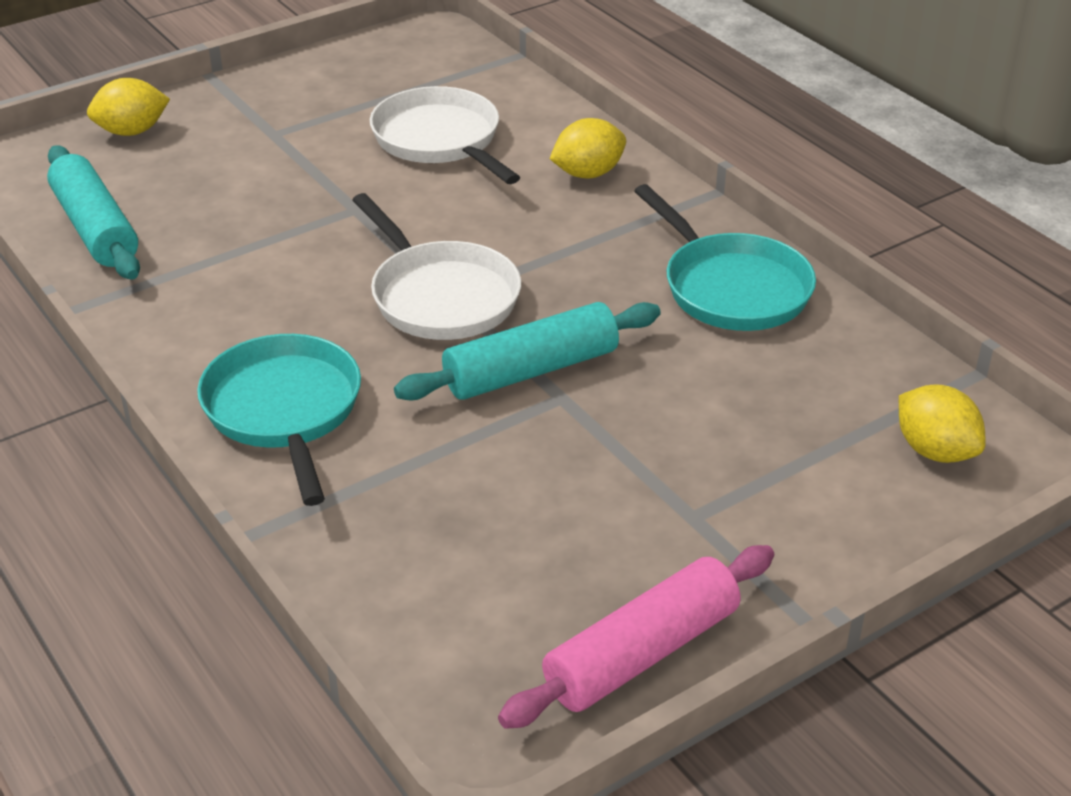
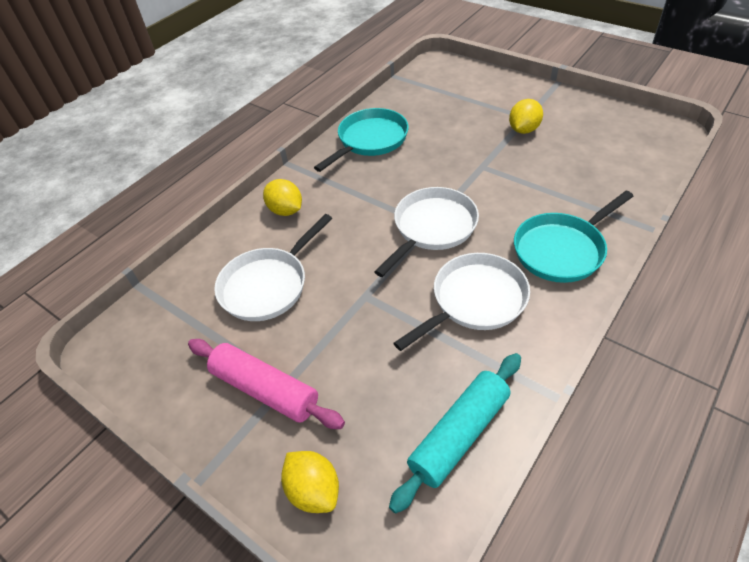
camera: 105 degrees left, 10 degrees up
(264, 294) = (474, 301): none -> white pan
(531, 370) = (470, 180): turquoise rolling pin -> none
(642, 653) = (603, 111): pink rolling pin -> pink rolling pin (265, 389)
(935, 451) = (447, 77): yellow lemon -> yellow lemon (523, 130)

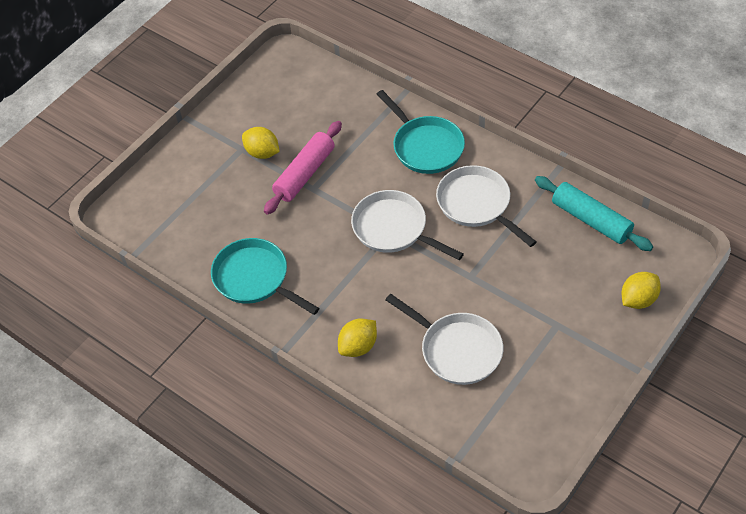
camera: 90 degrees left, 5 degrees up
(265, 389) = (563, 338): pink rolling pin -> pink rolling pin (304, 174)

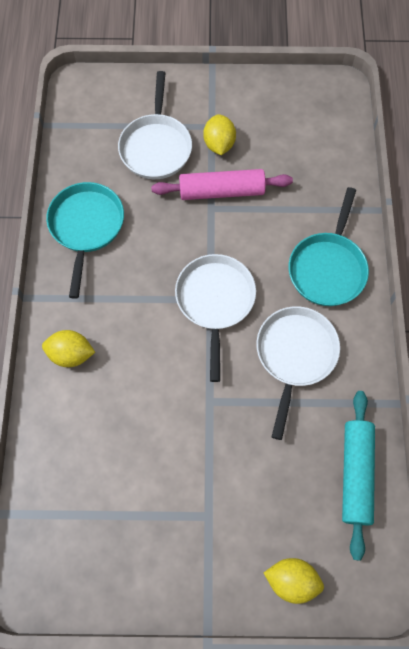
camera: 50 degrees right, 15 degrees up
(456, 349) = (121, 440): white pan -> white pan (156, 146)

